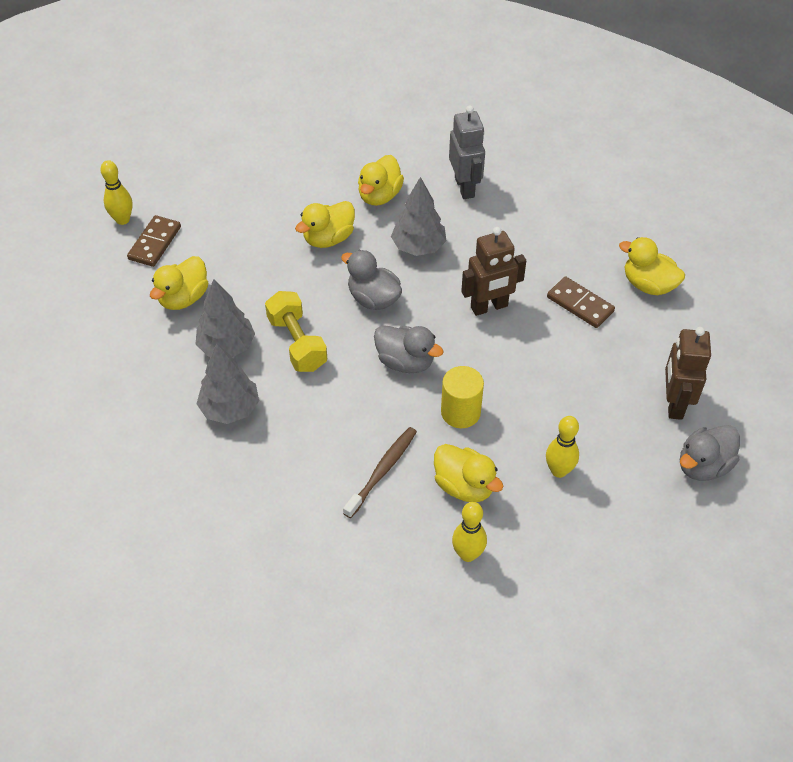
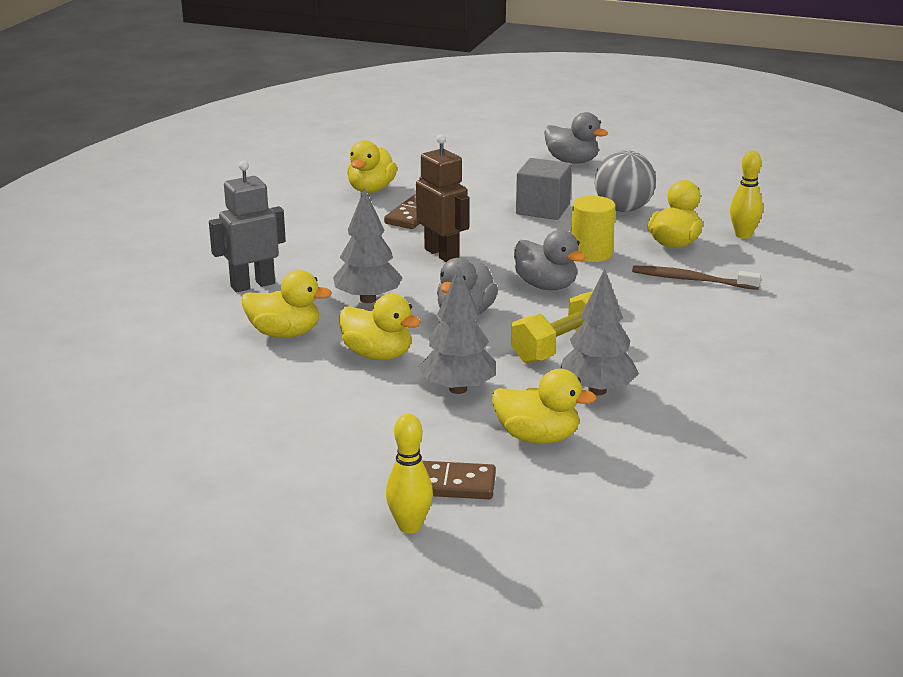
camera: 105 degrees left, 25 degrees down
(230, 409) = (685, 371): grey tree -> grey tree (458, 389)
(405, 362) = (546, 286): grey duck -> grey duck turned 120 degrees clockwise
(559, 471) = (623, 209): yellow bowling pin -> grey ball
(573, 404) = (543, 209): none -> grey cube
(674, 403) = (513, 173): brown robot -> none

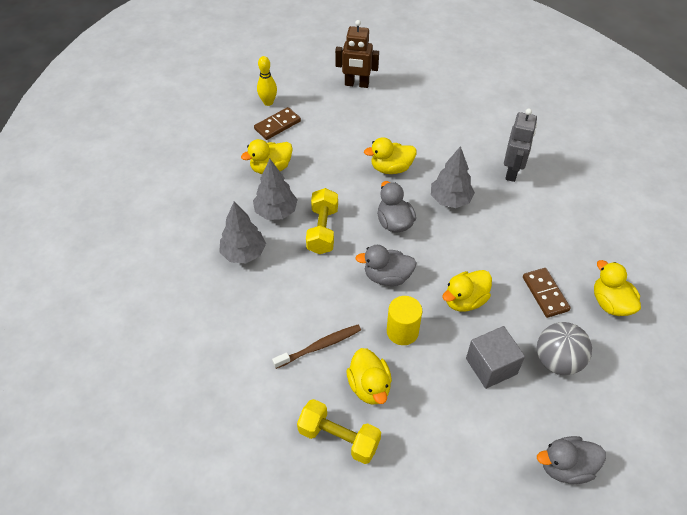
camera: 135 degrees right, 25 degrees up
(285, 333) = (446, 153): yellow duck -> yellow duck (465, 300)
(442, 254) = (474, 265): brown robot -> brown robot (356, 84)
(458, 389) = (333, 172): grey tree -> grey tree (243, 253)
(623, 209) = (447, 411): grey ball -> grey ball (557, 361)
(743, 235) = (338, 438): yellow bowling pin -> yellow dumbbell

